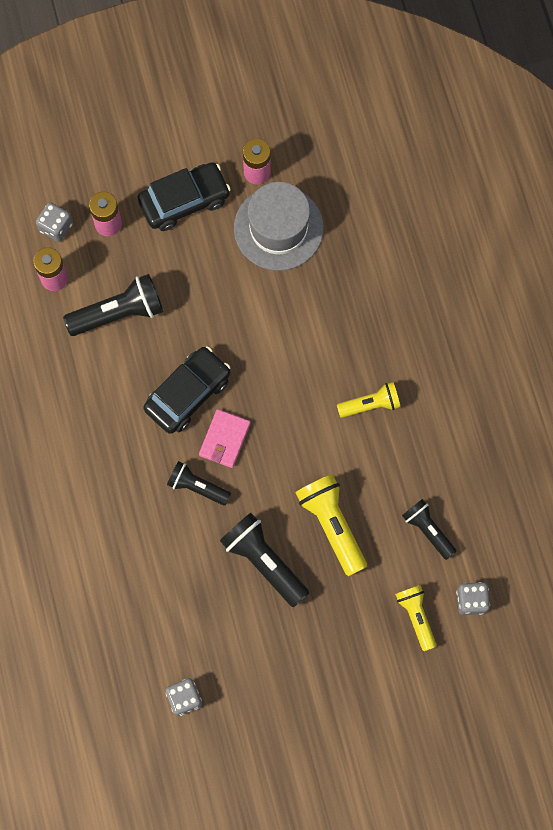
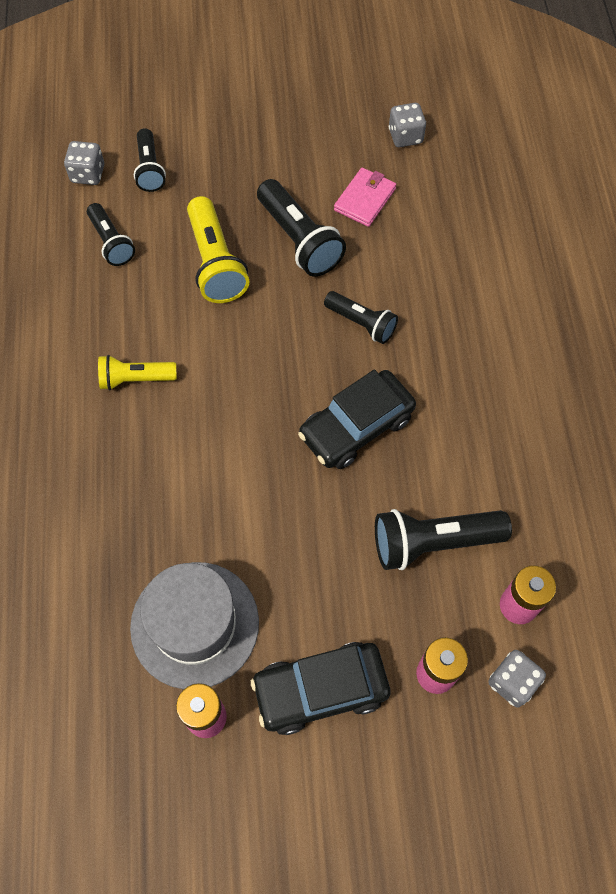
camera: 170 degrees left, 10 degrees down
(224, 439) = (320, 368): pink wallet -> pink wallet (365, 199)
(416, 616) = (150, 169): yellow flashlight -> black flashlight

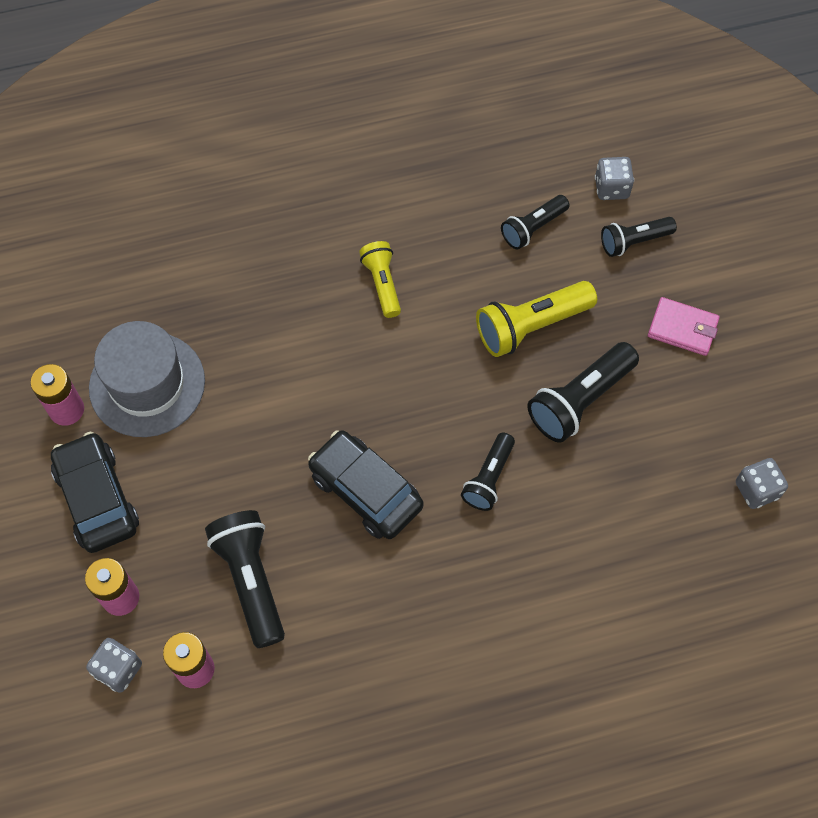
camera: 80 degrees right, 0 degrees up
(365, 199) = (652, 458): pink wallet -> pink wallet (682, 328)

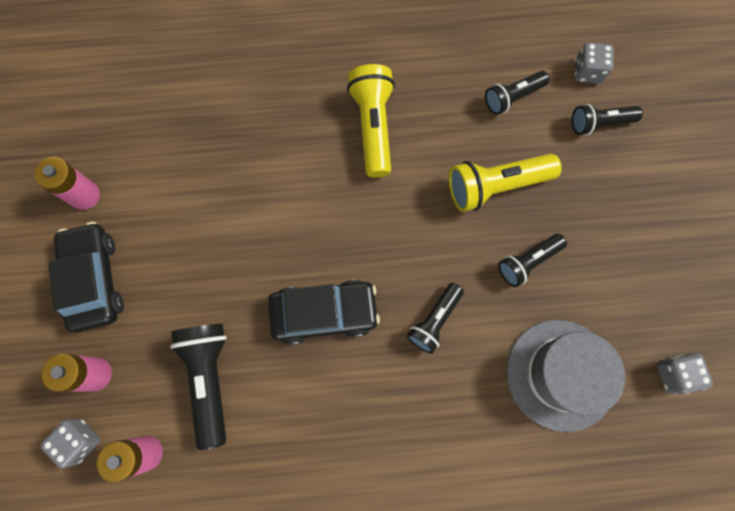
camera: 10 degrees right, 10 degrees up
(147, 384) = (156, 184): grey hat -> grey hat (561, 374)
(365, 491) = (324, 313): black car -> black car turned 120 degrees clockwise
(382, 284) = (373, 127): yellow flashlight -> yellow flashlight, size x1.58
(580, 400) = (527, 262): black flashlight -> black flashlight, size x0.63
(682, 328) = (630, 210): pink wallet -> none

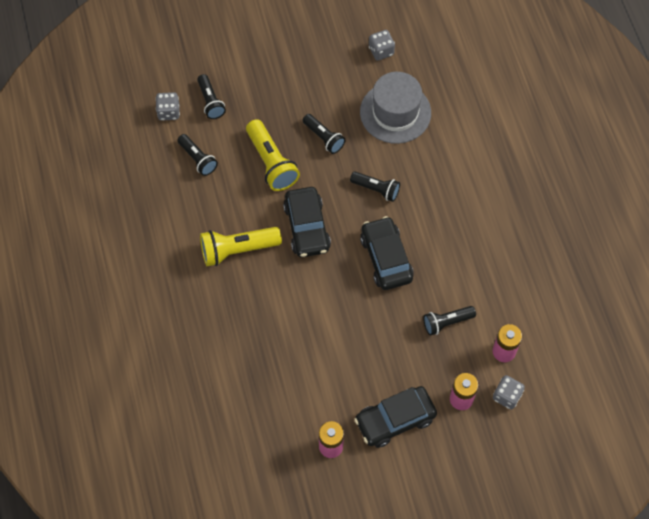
camera: 100 degrees left, 10 degrees down
(210, 379) = (446, 322): black flashlight -> black flashlight, size x0.63
(390, 216) = (307, 227): none -> black car

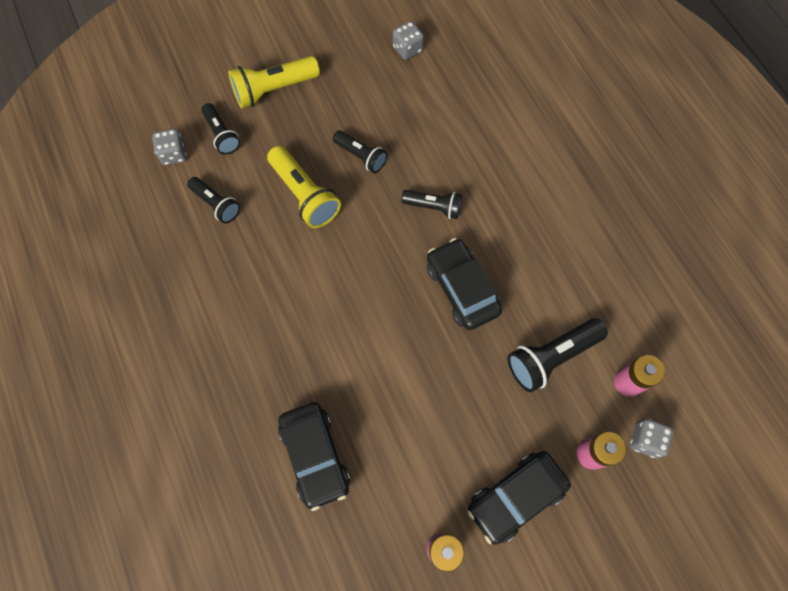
camera: 10 degrees left, 5 degrees up
(237, 250) = (281, 308): yellow flashlight -> yellow flashlight (274, 89)
(307, 227) = (360, 266): black car -> black car (315, 456)
(395, 112) = (437, 115): grey hat -> none
(446, 322) = (551, 357): black flashlight -> black flashlight, size x1.58

